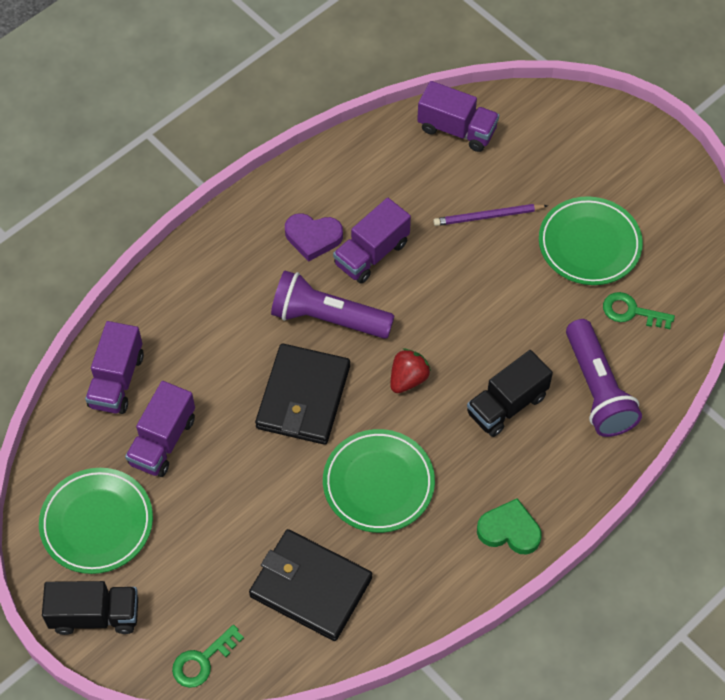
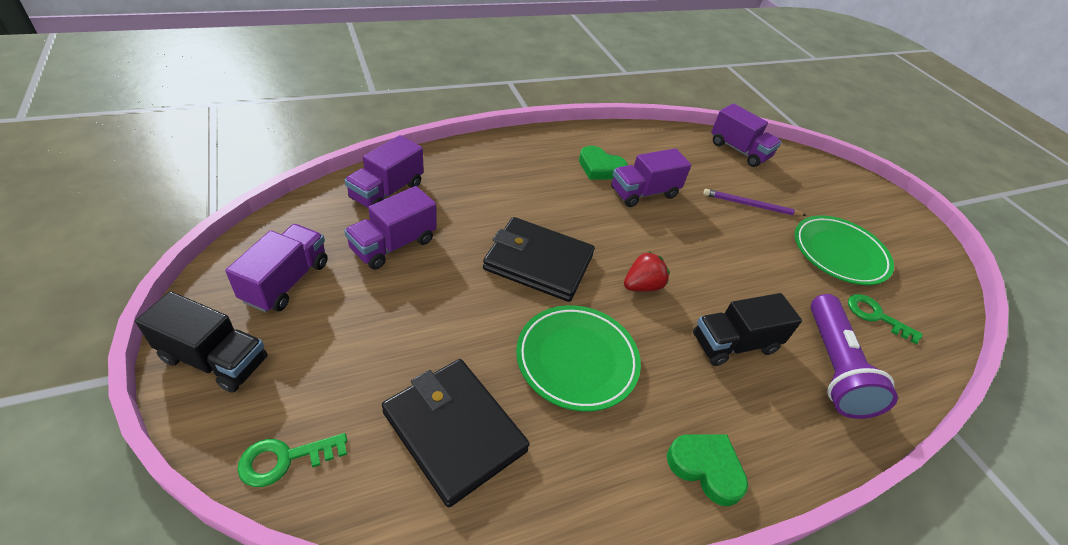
camera: 15 degrees right, 15 degrees down
(97, 523) = (286, 281): green plate -> purple truck
(303, 397) = (538, 262): black wallet -> black wallet turned 75 degrees clockwise
(313, 237) = (600, 168): purple heart -> green heart
(328, 318) = (588, 218): purple flashlight -> none

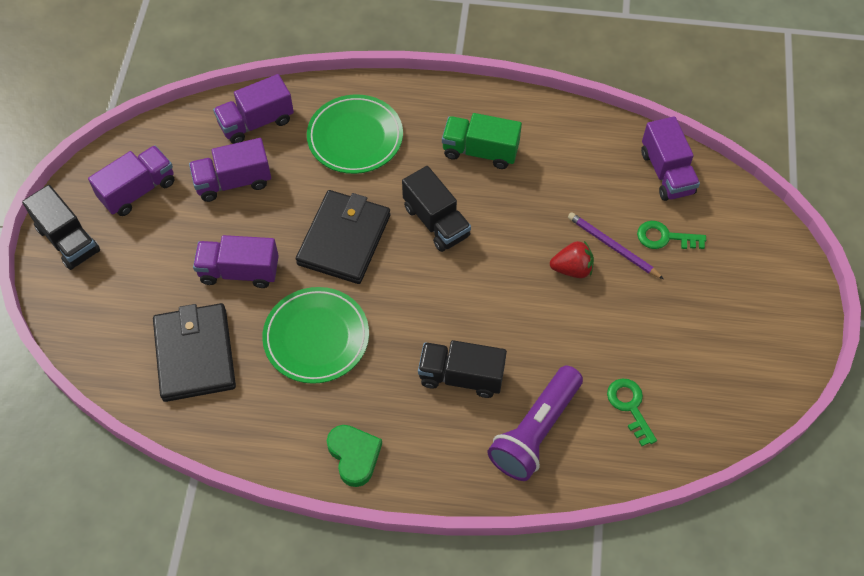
camera: 35 degrees right, 15 degrees up
(284, 459) = (83, 328): green key -> green key (664, 237)
(538, 262) = (344, 239): black wallet -> black wallet turned 60 degrees clockwise
(600, 168) = (480, 151): green heart -> green truck
(607, 225) = (436, 222): none -> black truck
(642, 286) = (421, 294): red strawberry -> red strawberry (572, 269)
(644, 193) = (503, 196): purple truck -> purple truck (239, 271)
(839, 253) = (660, 333): green plate -> green plate (355, 138)

